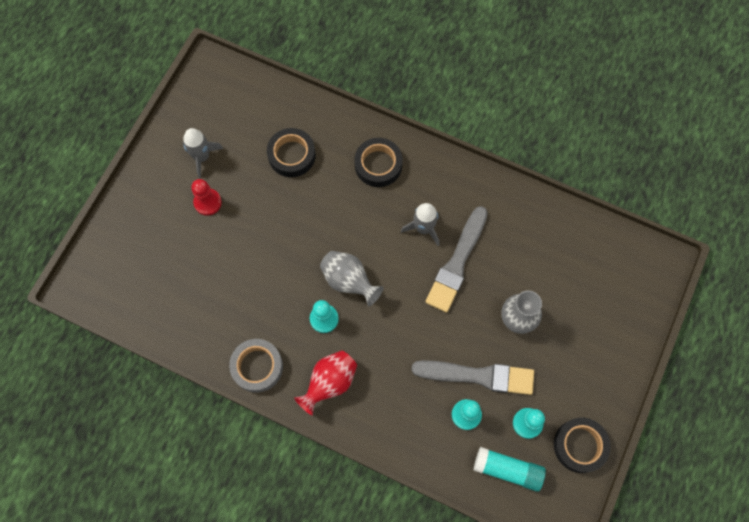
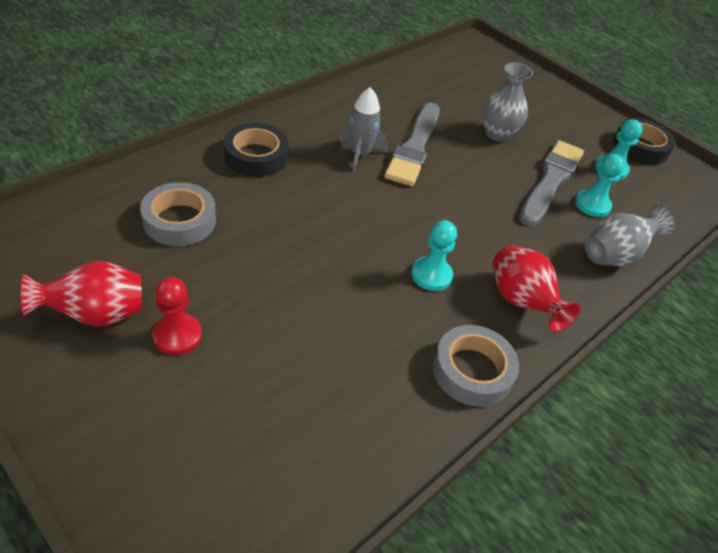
camera: 75 degrees left, 25 degrees down
(202, 157) = (96, 314): grey rocket -> red vase
(292, 155) = (179, 220): black tape -> grey tape
(349, 281) = (392, 234): grey vase -> grey vase (614, 255)
(457, 262) = (414, 147): grey brush -> grey brush turned 60 degrees clockwise
(507, 470) = (659, 199): turquoise glue stick -> none

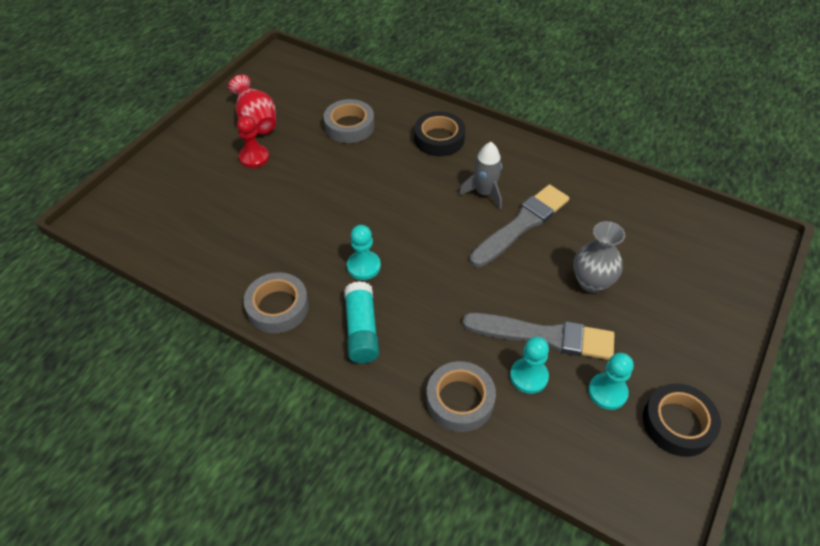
camera: 80 degrees right, 5 degrees up
(414, 147) = (521, 225): grey brush -> grey brush turned 135 degrees clockwise
(521, 302) = (361, 330): red vase -> turquoise glue stick
(614, 255) = (460, 400): grey vase -> grey tape

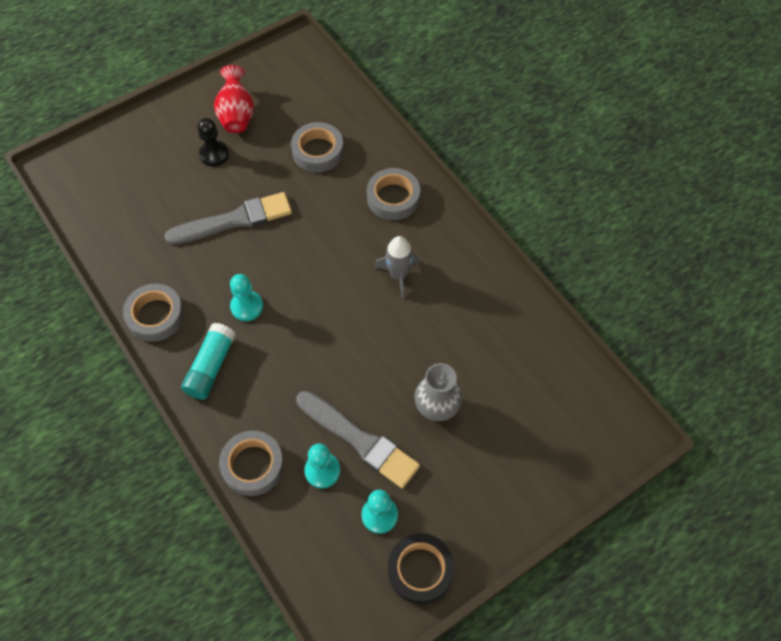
camera: 25 degrees right, 10 degrees up
(254, 157) = (214, 154): red pawn -> black pawn
(439, 139) = (393, 198): black tape -> grey tape
(521, 225) = (411, 323): grey brush -> grey brush (234, 220)

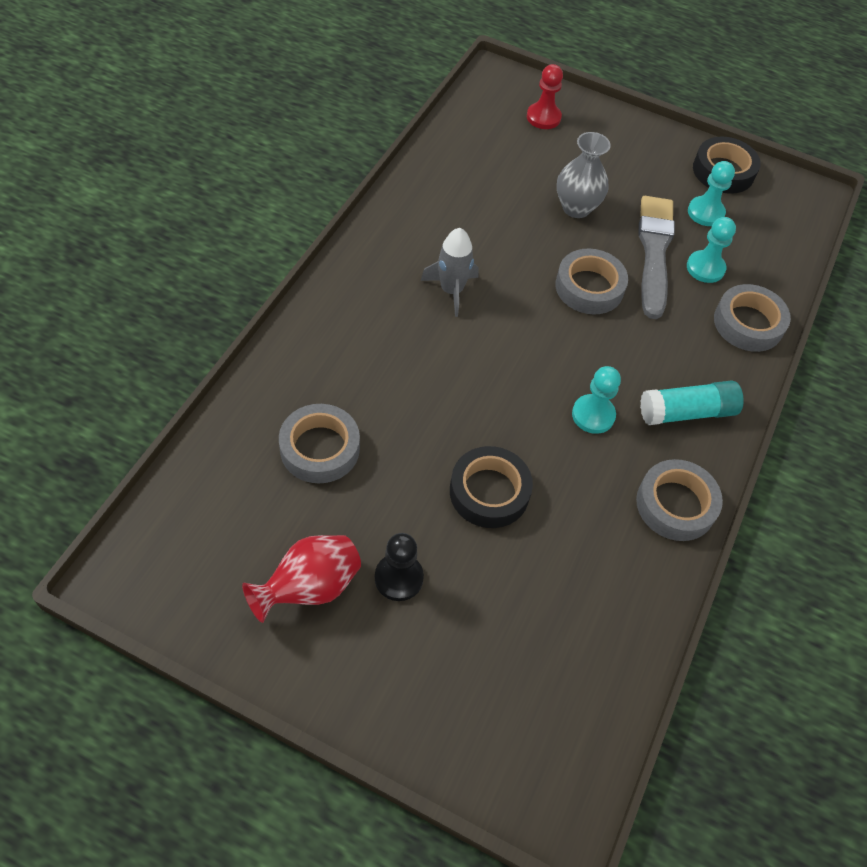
camera: 125 degrees left, 5 degrees down
(234, 220) = (489, 492): grey brush -> black tape
(393, 198) = (347, 336): grey tape -> grey tape (589, 287)
(559, 445) = (543, 117): none -> red pawn

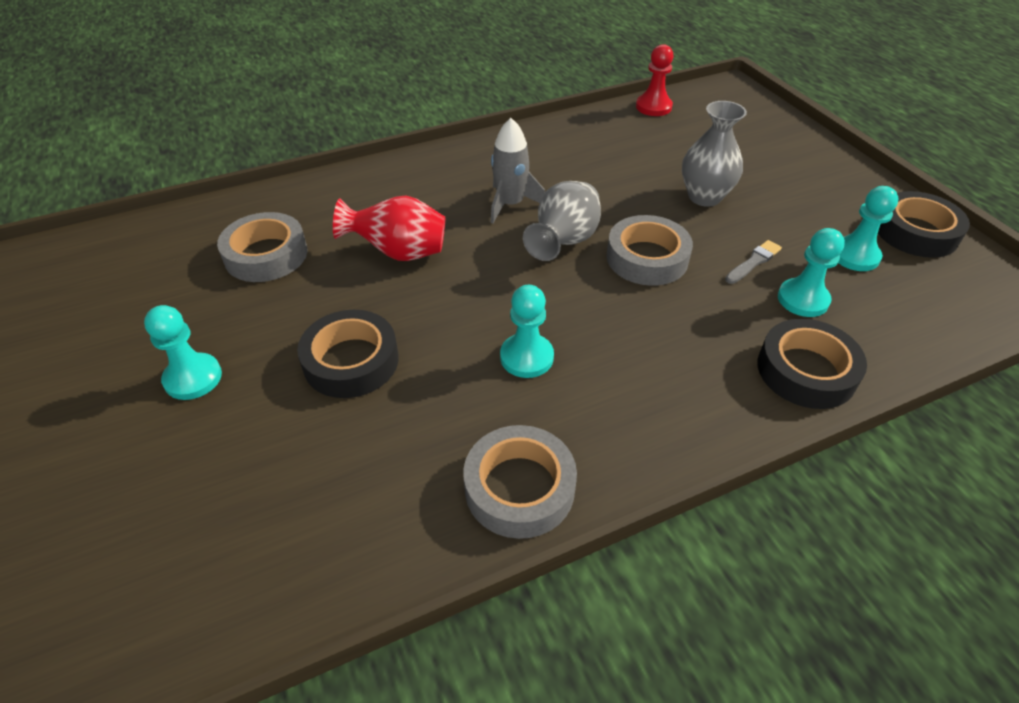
camera: 45 degrees right, 10 degrees down
(309, 588) = (125, 341): red vase -> red vase (399, 253)
(398, 578) = (193, 378): black pawn -> turquoise pawn
(523, 305) = (563, 242): none -> grey vase
(543, 117) = (746, 127): red pawn -> red pawn (653, 107)
(654, 252) = (753, 262): grey brush -> grey brush, size x0.42
(686, 412) = (634, 411): turquoise glue stick -> none
(748, 323) = (806, 371): grey tape -> black tape

